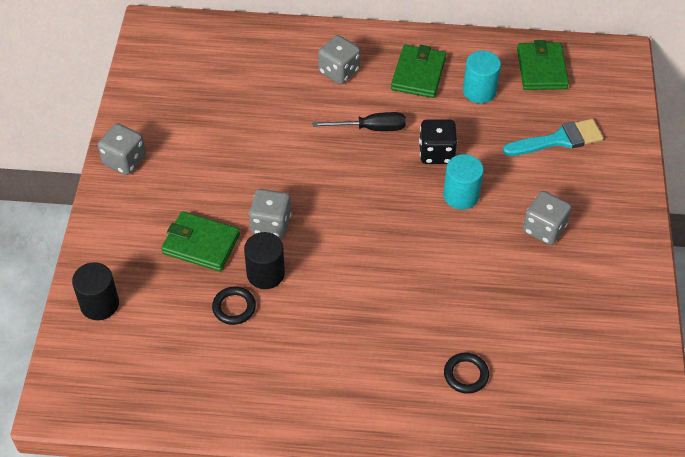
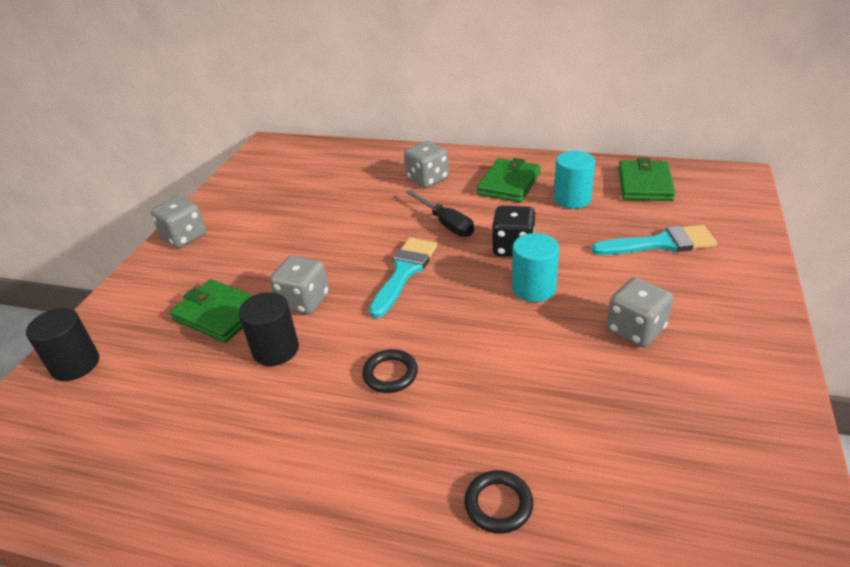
camera: 15 degrees right, 15 degrees down
(234, 307) = (222, 383): black ring -> black ring (390, 374)
(348, 187) = (404, 272): none -> turquoise brush
(371, 128) = (446, 224): black screwdriver -> black screwdriver turned 45 degrees clockwise

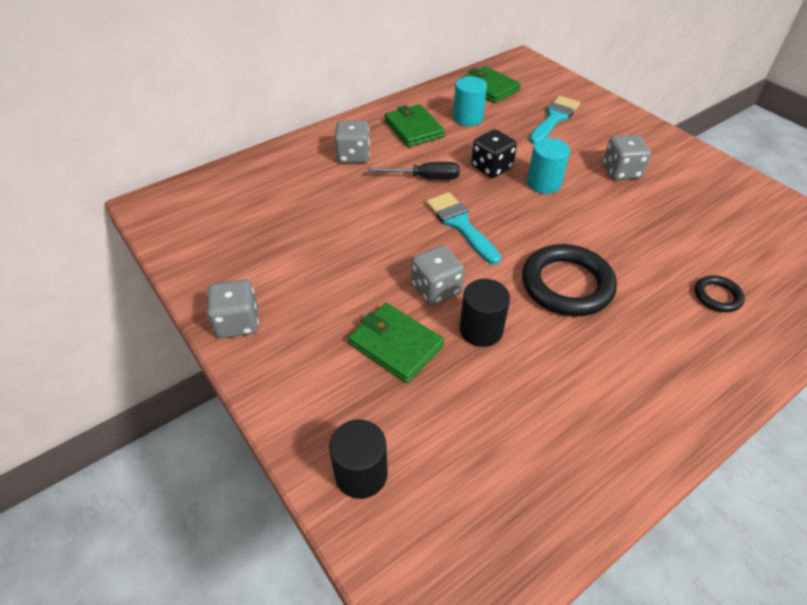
camera: 55 degrees left, 10 degrees up
(219, 314) = (395, 345): green wallet -> green wallet turned 60 degrees clockwise
(390, 374) = (567, 284): black ring -> black ring, size x2.01

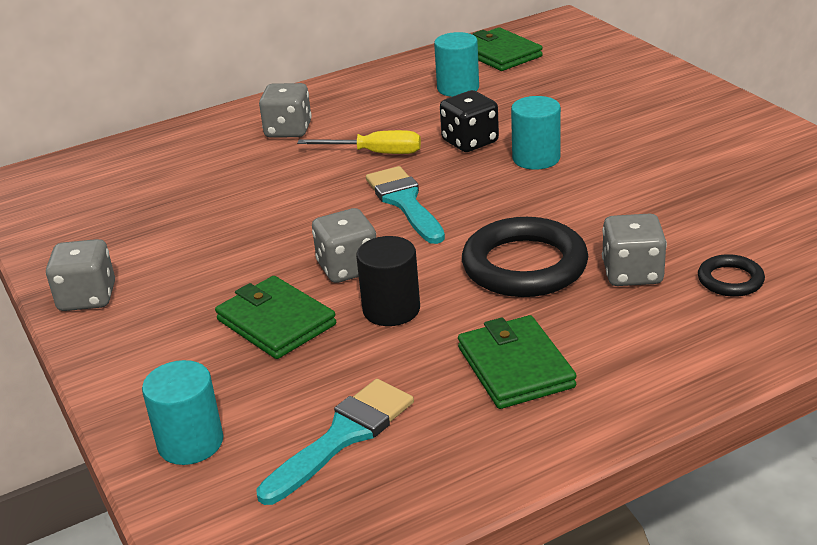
camera: 10 degrees right, 15 degrees down
(361, 474) = (190, 443): black cylinder -> turquoise cylinder
(413, 129) = (379, 101): green wallet -> green wallet (515, 367)
(425, 178) = (375, 153): black screwdriver -> yellow screwdriver
(554, 118) = (579, 87): turquoise brush -> turquoise brush (343, 437)
(621, 171) = (651, 145): grey dice -> grey dice (632, 273)

